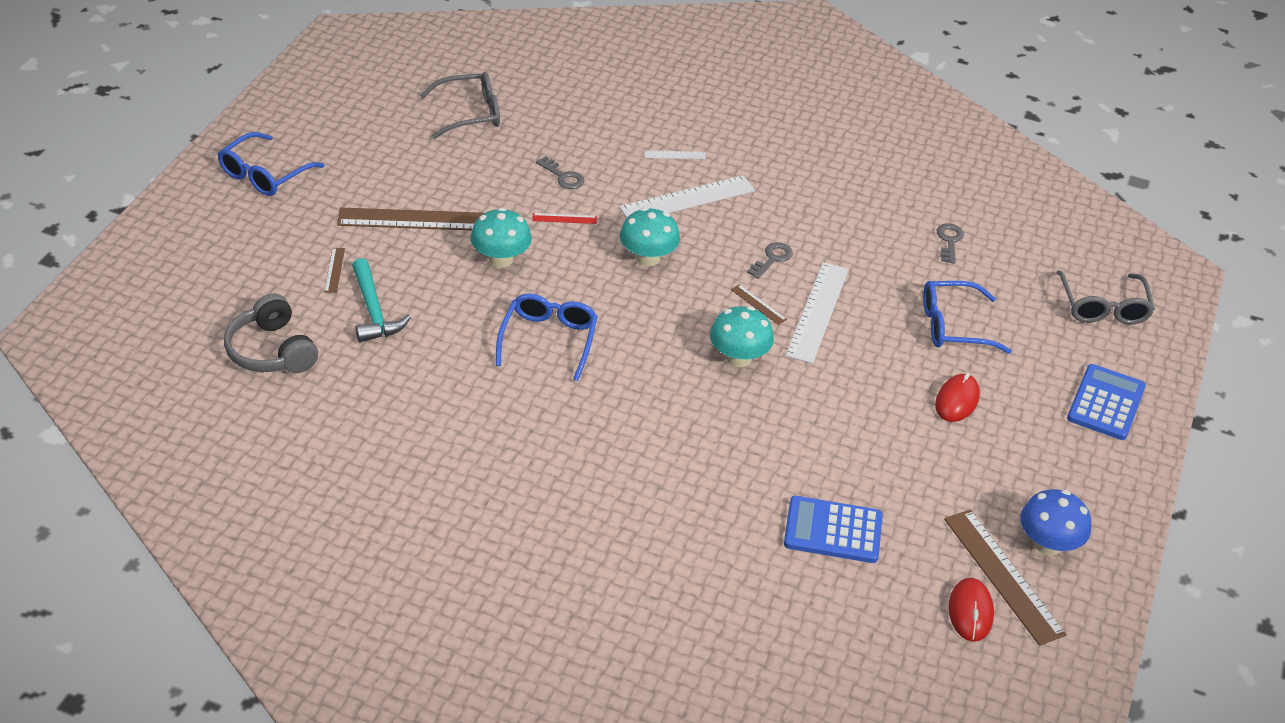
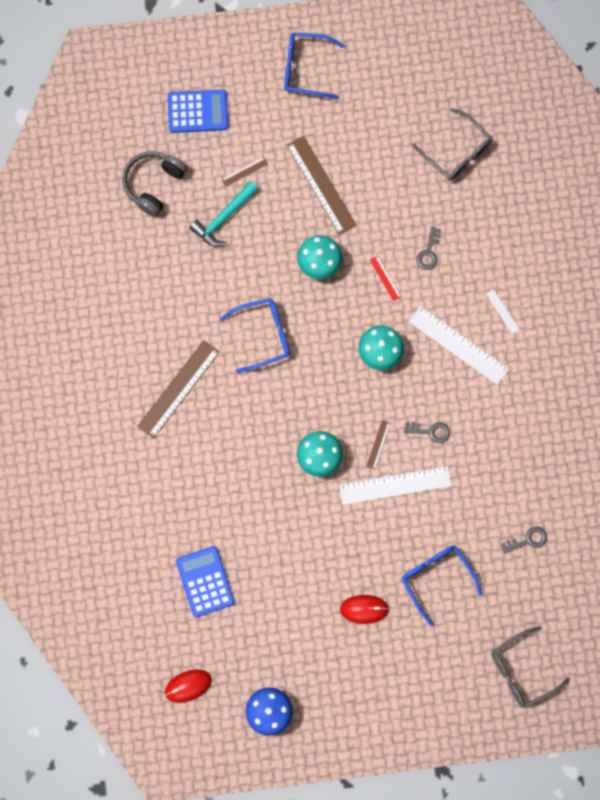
camera: 65 degrees right, 35 degrees up
(1003, 575) = (227, 694): brown ruler -> brown ruler (178, 389)
(1105, 403) = (421, 705): blue calculator -> blue calculator (198, 111)

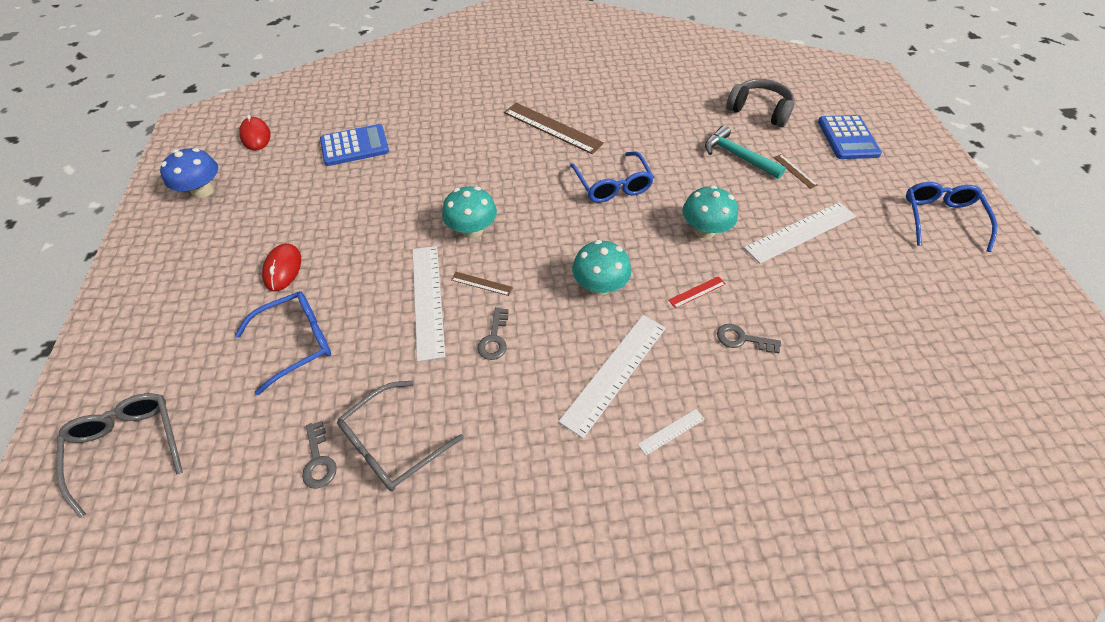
camera: 90 degrees right, 25 degrees down
(321, 185) = (800, 232): brown ruler -> white ruler
(457, 152) = (900, 375): grey glasses -> grey glasses (392, 444)

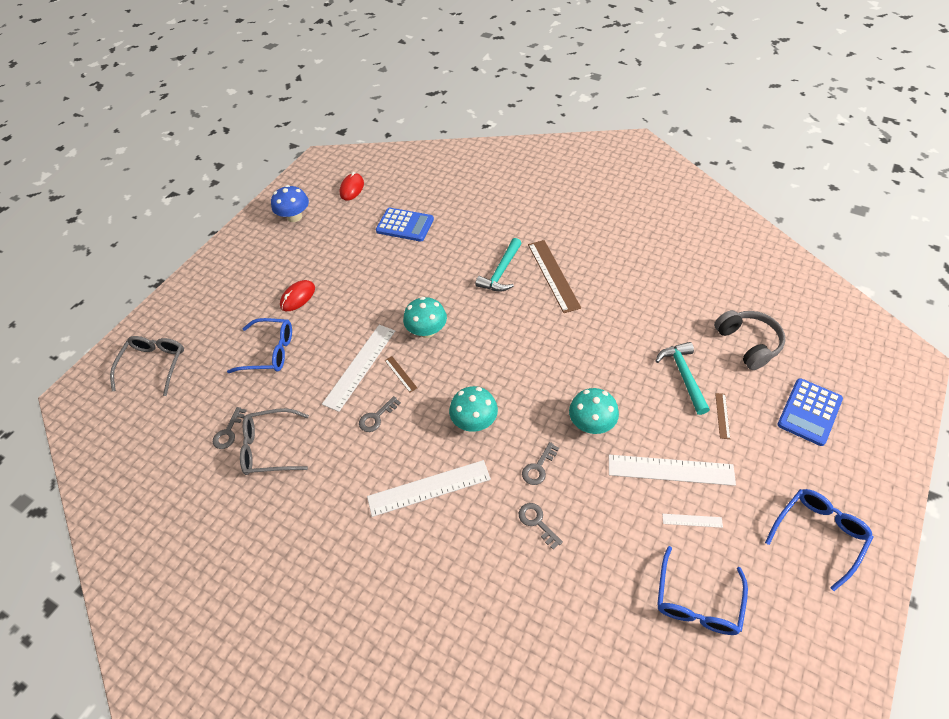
camera: 40 degrees right, 0 degrees up
(499, 146) = (501, 272): none -> turquoise hammer
(612, 185) = (555, 348): blue glasses -> blue glasses (697, 602)
(671, 431) = (428, 550): white ruler -> white ruler (692, 520)
(697, 292) = (538, 467): red ruler -> grey key

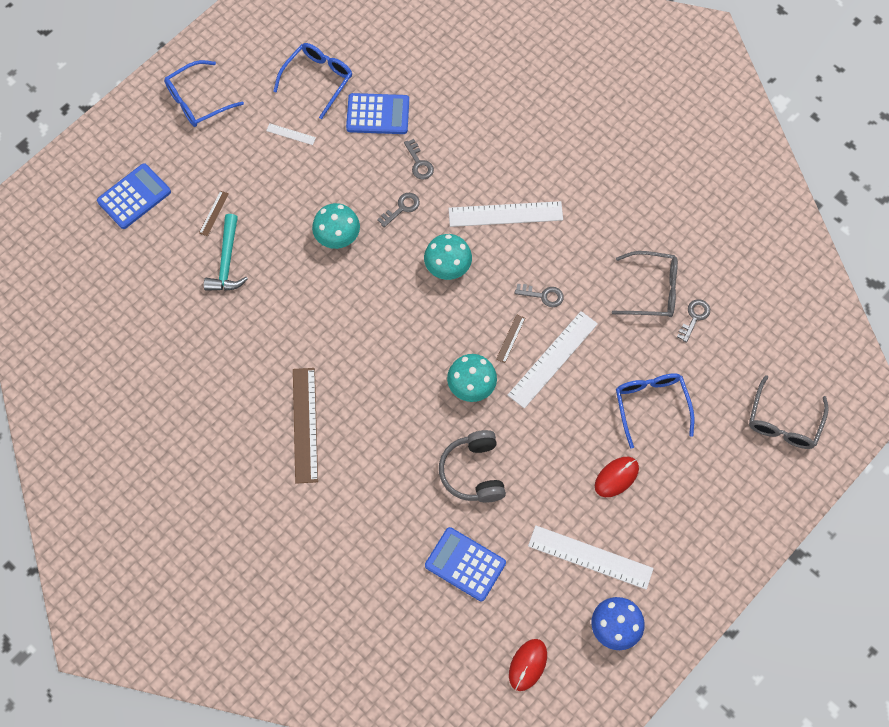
camera: 170 degrees left, 15 degrees up
(270, 352) = (651, 405): blue glasses -> blue glasses turned 60 degrees clockwise
(376, 417) = (543, 295): grey key -> grey key turned 45 degrees clockwise
(400, 374) = (510, 338): brown ruler -> brown ruler turned 45 degrees clockwise
(501, 272) = (364, 447): turquoise hammer -> none
(606, 572) = (378, 114): none -> blue calculator
(670, 470) = (287, 177): white ruler -> white ruler (590, 557)
(747, 344) = (144, 279): grey headphones -> grey headphones (473, 472)

